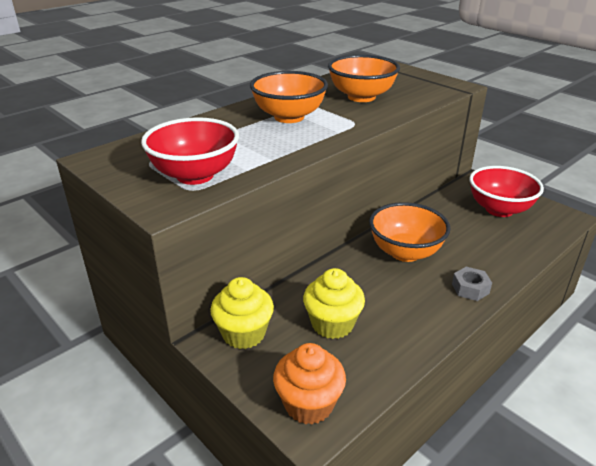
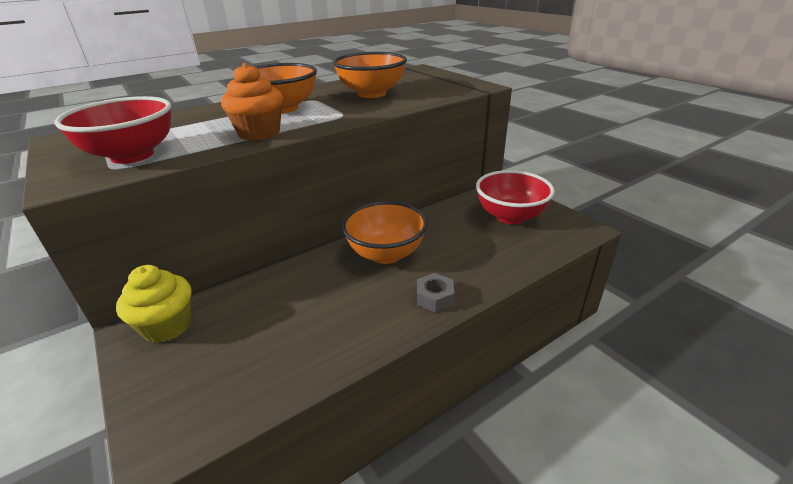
camera: 10 degrees right, 0 degrees up
(309, 404) = (177, 416): orange cupcake -> orange cupcake (259, 133)
(332, 324) = (263, 324): yellow cupcake -> none

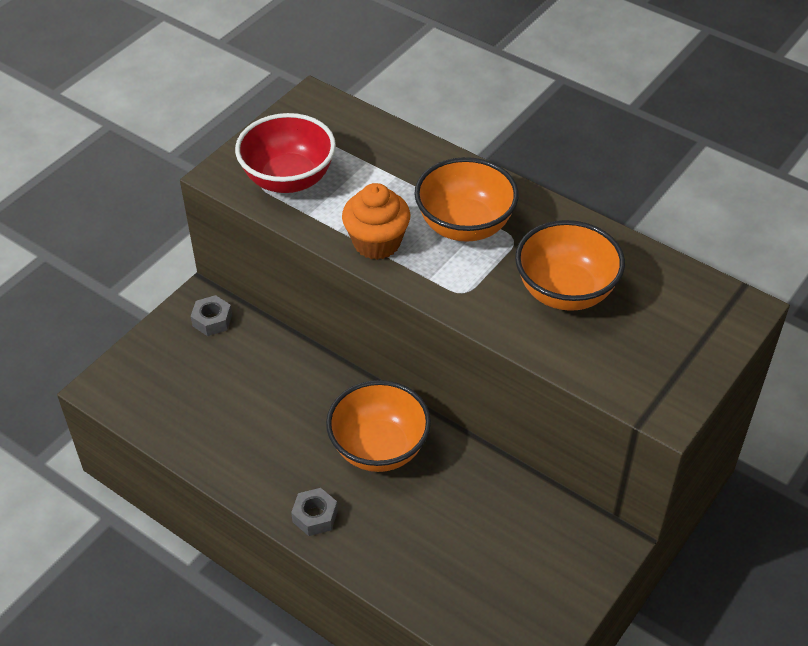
camera: 70 degrees right, 15 degrees up
(167, 326) = (212, 320): yellow cupcake -> grey nut
(510, 216) = (521, 567): red bowl -> none

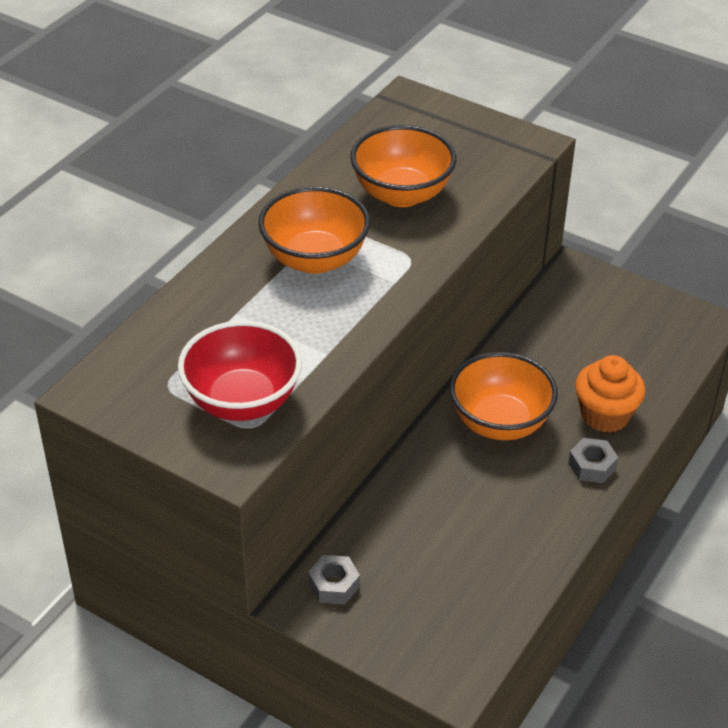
camera: 95 degrees left, 5 degrees down
(377, 243) = (345, 322): orange cupcake -> orange cupcake (605, 415)

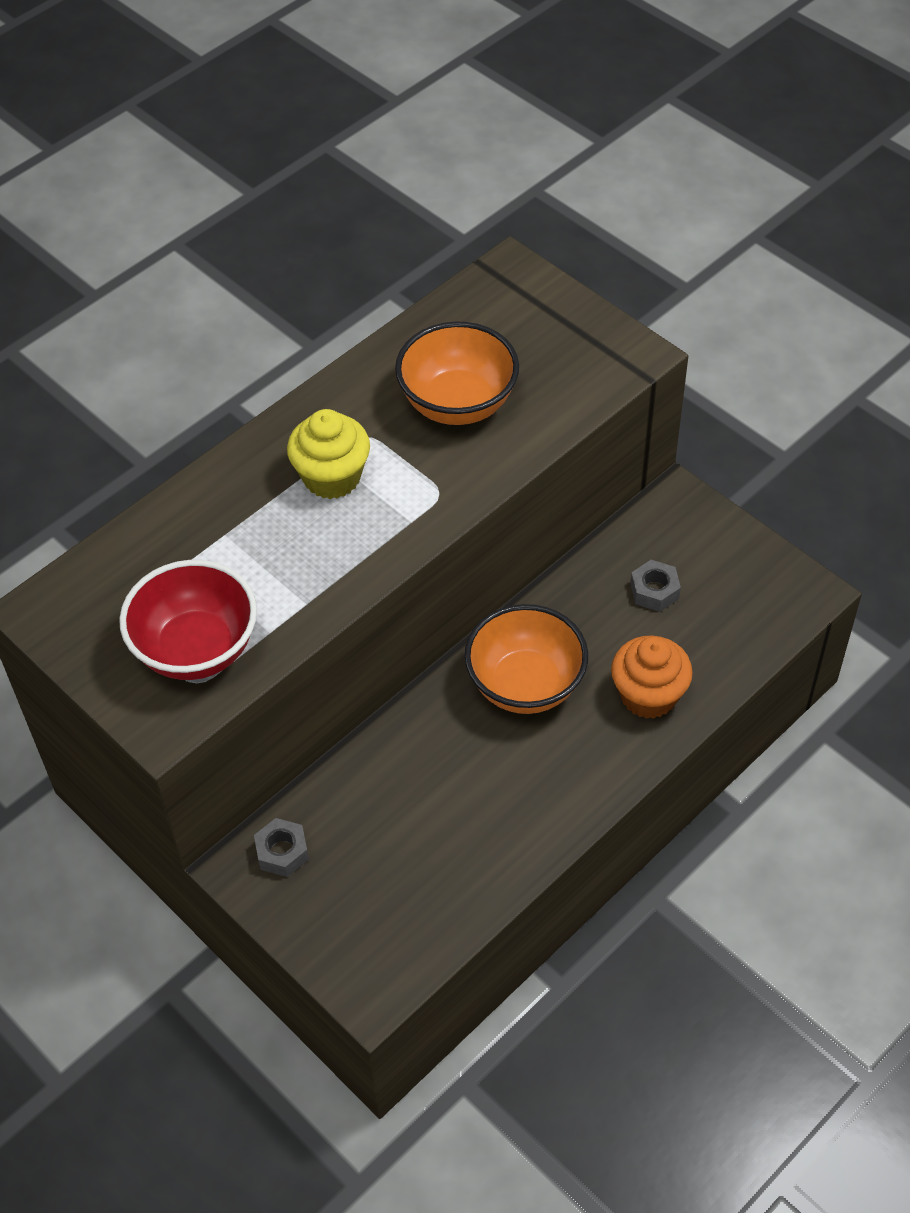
camera: 15 degrees right, 10 degrees up
(315, 259) = (332, 477): orange bowl -> yellow cupcake
(592, 466) = (611, 758): grey nut -> grey nut (654, 591)

